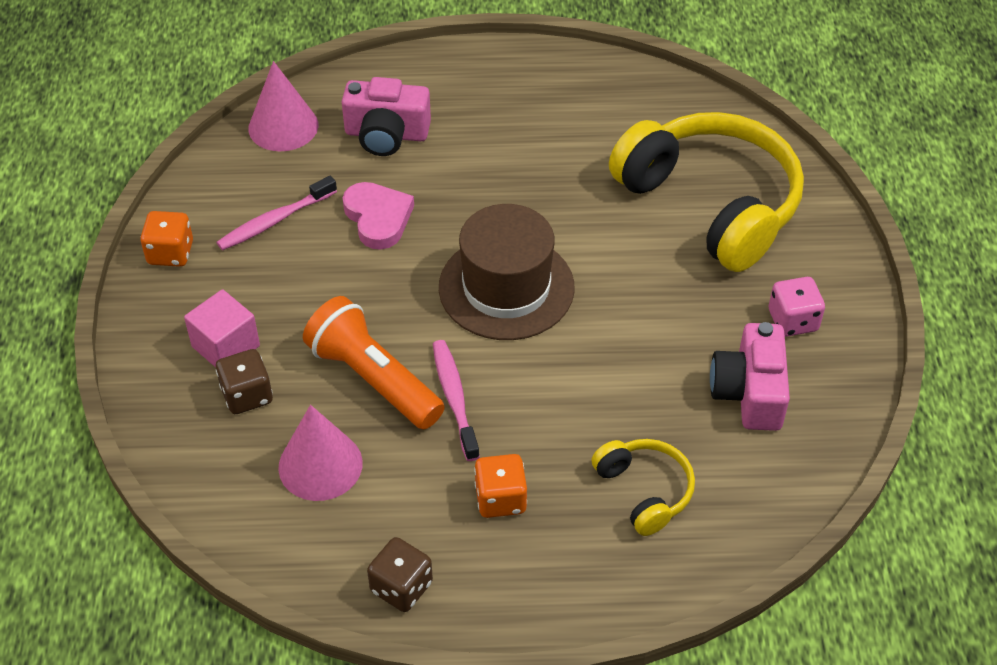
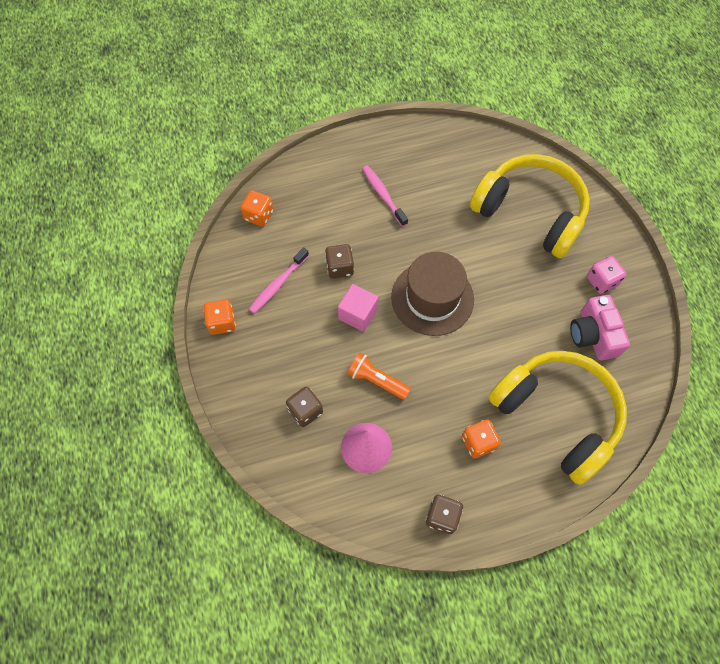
camera: 15 degrees left, 15 degrees up
(226, 346) = (280, 380): pink cube -> pink cube (358, 314)
(283, 126) = (258, 215): pink cone -> orange dice
(373, 379) = (376, 380): orange flashlight -> orange flashlight, size x0.66
(378, 218) = (340, 268): pink heart -> brown dice
(386, 134) = (324, 207): pink camera -> none
(454, 398) = (428, 381): pink toothbrush -> pink toothbrush (383, 195)
(644, 491) = (557, 415): yellow headphones -> yellow headphones, size x2.10

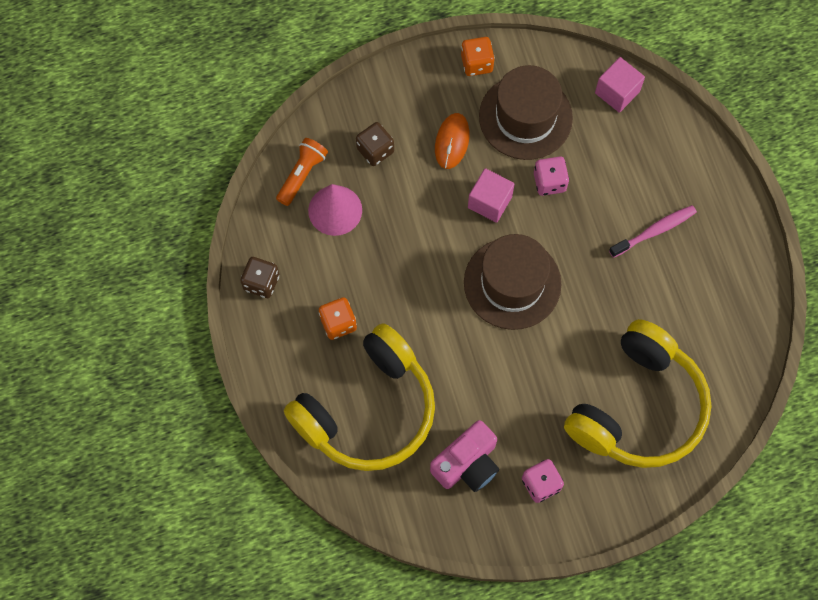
camera: 90 degrees right, 5 degrees up
(258, 215) = (617, 92): orange dice -> pink cube
(278, 284) = (525, 117): pink toothbrush -> brown hat
(299, 344) = (452, 142): none -> orange mouse
(340, 268) = (549, 182): brown dice -> pink dice
(376, 380) = (409, 221): orange flashlight -> orange flashlight (302, 175)
(593, 335) = (467, 464): pink camera -> pink camera turned 150 degrees clockwise

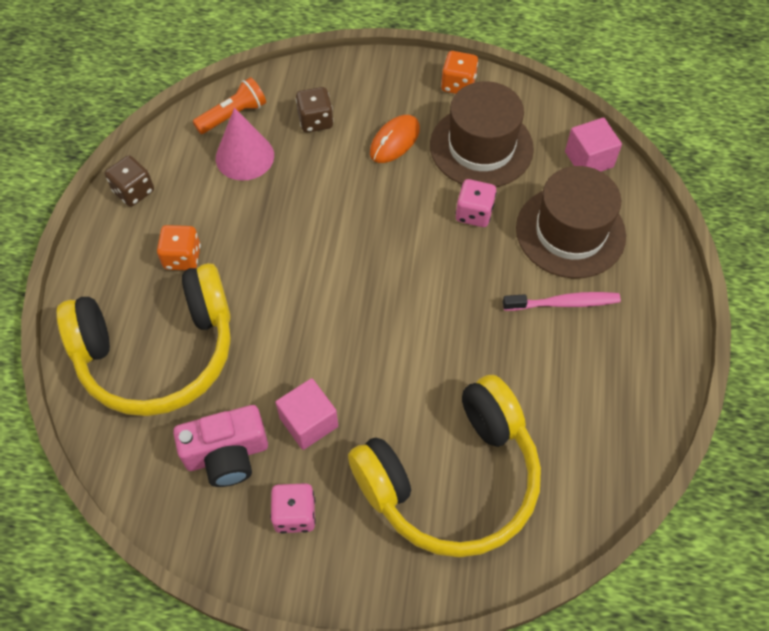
camera: 25 degrees right, 10 degrees down
(490, 202) = (402, 208): pink cube -> pink cube (309, 422)
(512, 283) = (381, 292): brown hat -> brown hat (570, 232)

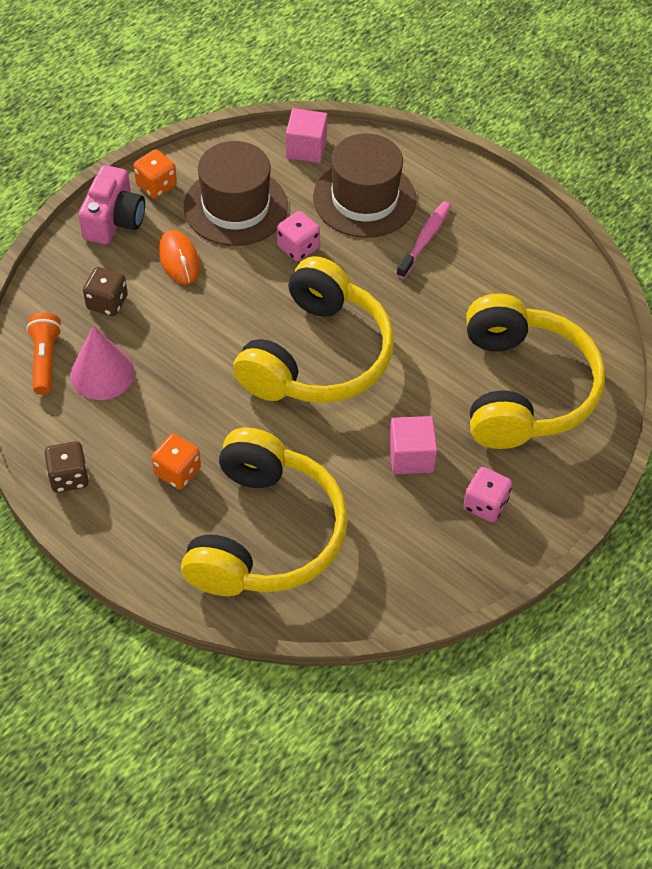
camera: 60 degrees left, 5 degrees down
(227, 454) = (400, 526): pink camera -> pink camera (114, 220)
(367, 291) = (317, 356): none -> yellow headphones

